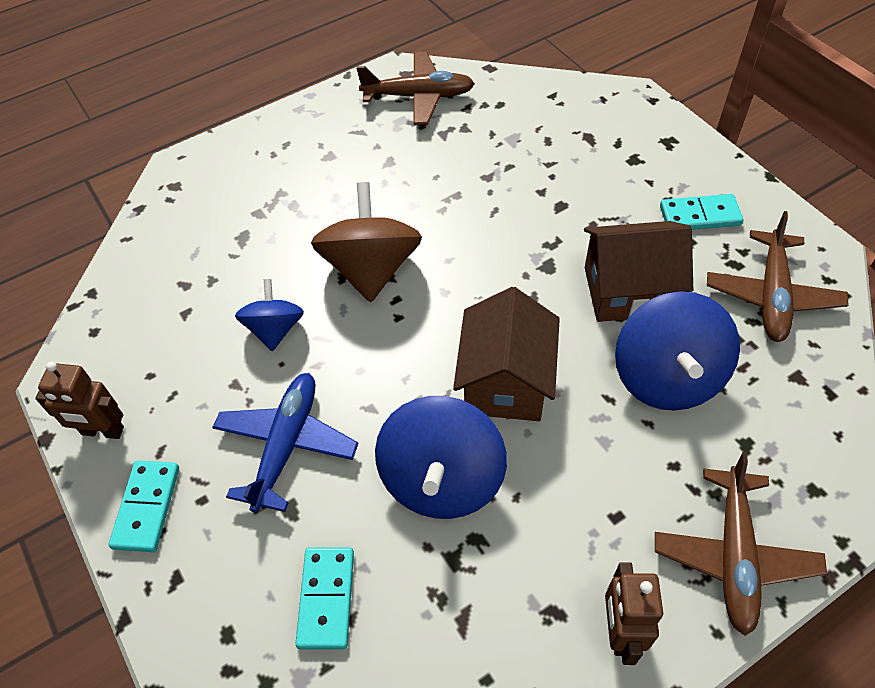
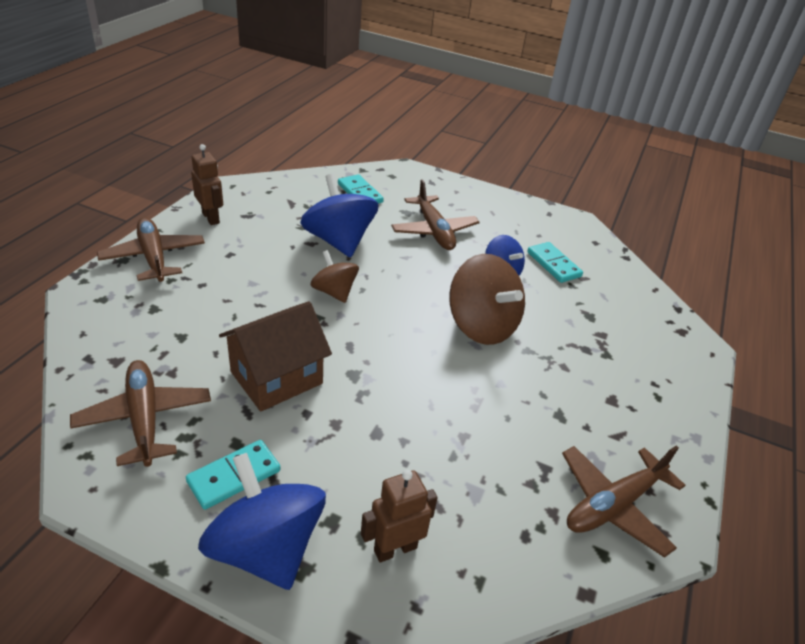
camera: 140 degrees right, 15 degrees down
(102, 431) = (529, 210): brown robot -> brown robot (395, 548)
(147, 507) = (472, 195): turquoise domino -> turquoise domino (553, 264)
(286, 444) = (434, 231): blue plane -> brown plane
(505, 382) = (334, 292): brown house -> brown spinning top
(667, 377) = (222, 329): blue spinning top -> blue spinning top (266, 548)

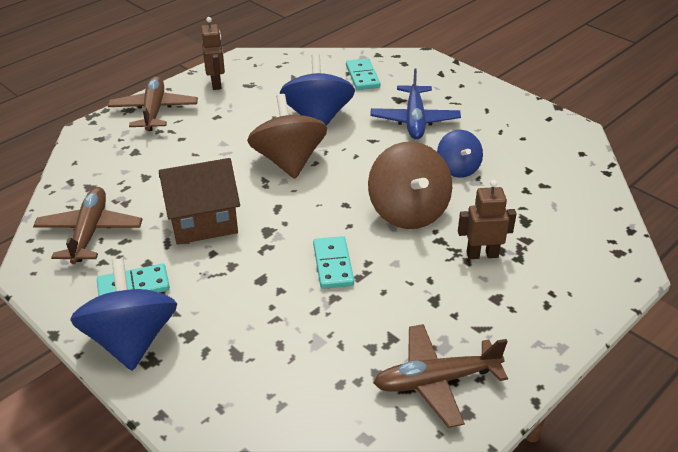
camera: 25 degrees right, 0 degrees up
(334, 292) = (289, 161): brown spinning top -> brown spinning top, size x1.69
(395, 548) = (227, 365): brown robot -> brown robot (482, 254)
(434, 231) = (414, 120): brown plane -> blue plane
(553, 264) = (519, 168): turquoise domino -> turquoise domino (333, 264)

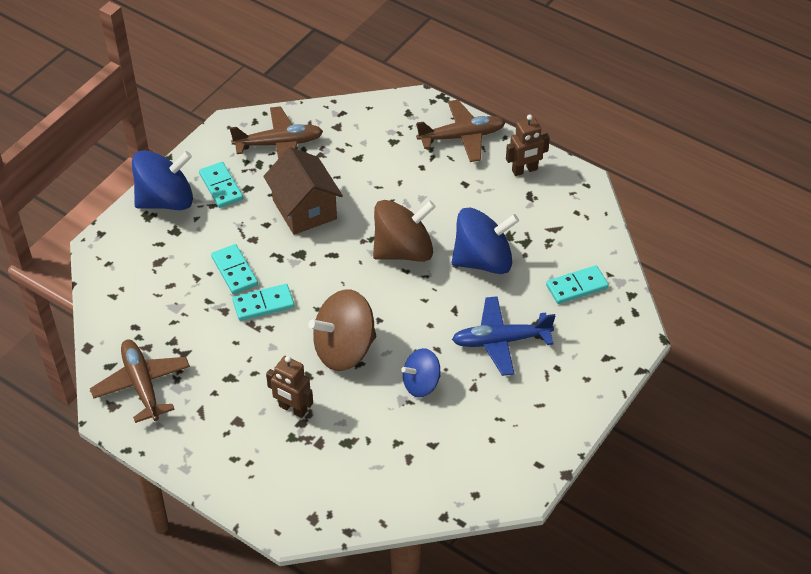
camera: 80 degrees right, 10 degrees up
(276, 284) = (234, 271): none -> turquoise domino
(482, 254) = (292, 409): brown robot -> brown robot turned 135 degrees clockwise

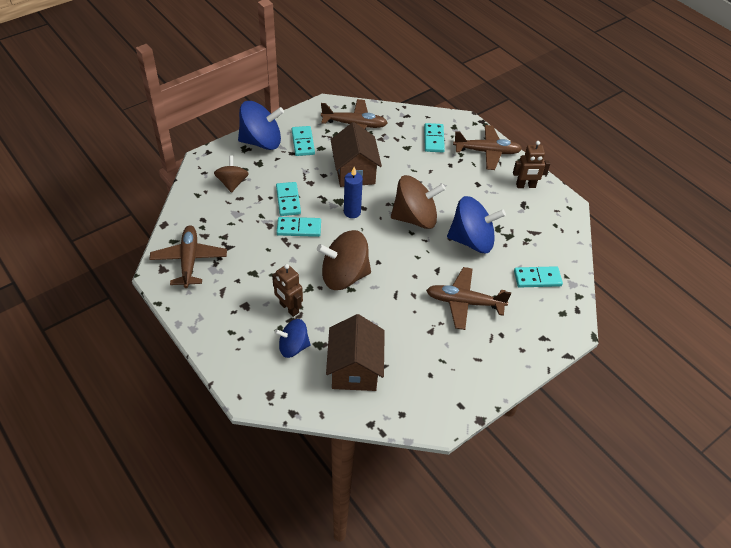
camera: 15 degrees right, 0 degrees up
(152, 268) = (232, 183): none -> brown spinning top
(322, 264) = (352, 212): none -> blue candle
(388, 137) = (434, 139): none -> turquoise domino
(401, 459) = (355, 369): none -> brown house
(421, 384) = (391, 317): blue spinning top -> blue spinning top (293, 347)
(500, 341) = (464, 302): blue plane -> brown plane

